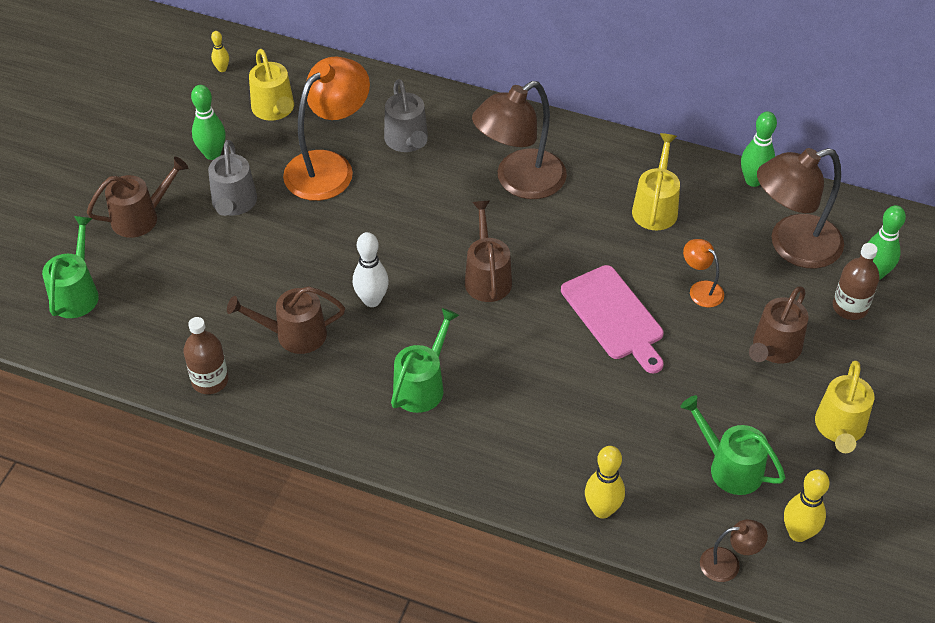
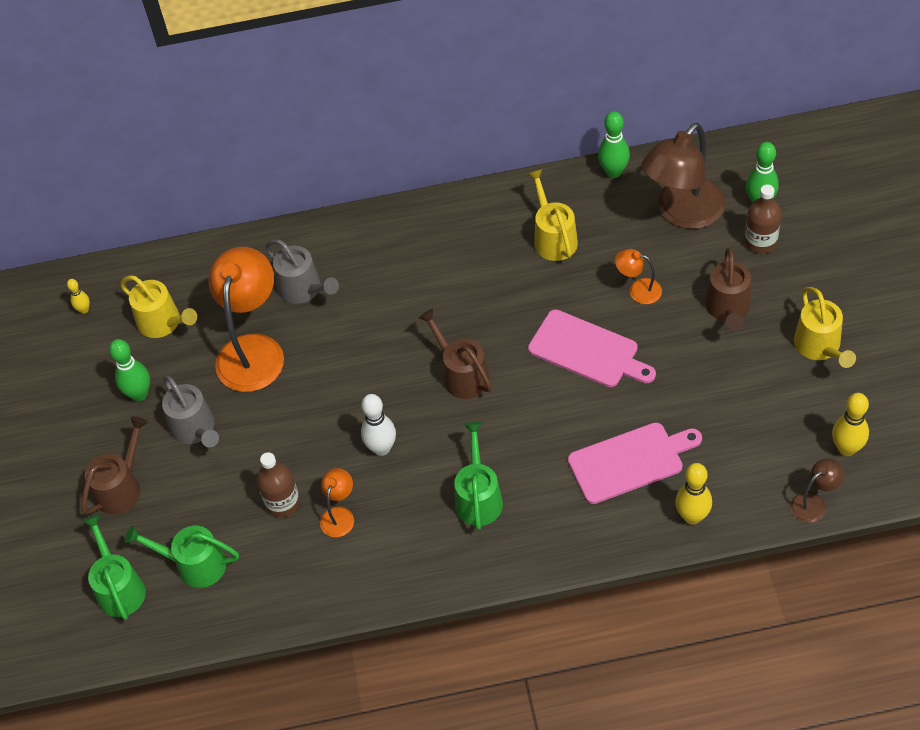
camera: 25 degrees left, 5 degrees up
(210, 380) = (299, 596): brown bottle -> brown bottle (282, 502)
(294, 334) = (339, 515): brown watering can -> orange lamp
(519, 182) = (426, 275): brown lamp -> none
(581, 430) = (630, 461): none -> pink cutting board
(730, 467) = (762, 425): green watering can -> green watering can (195, 564)

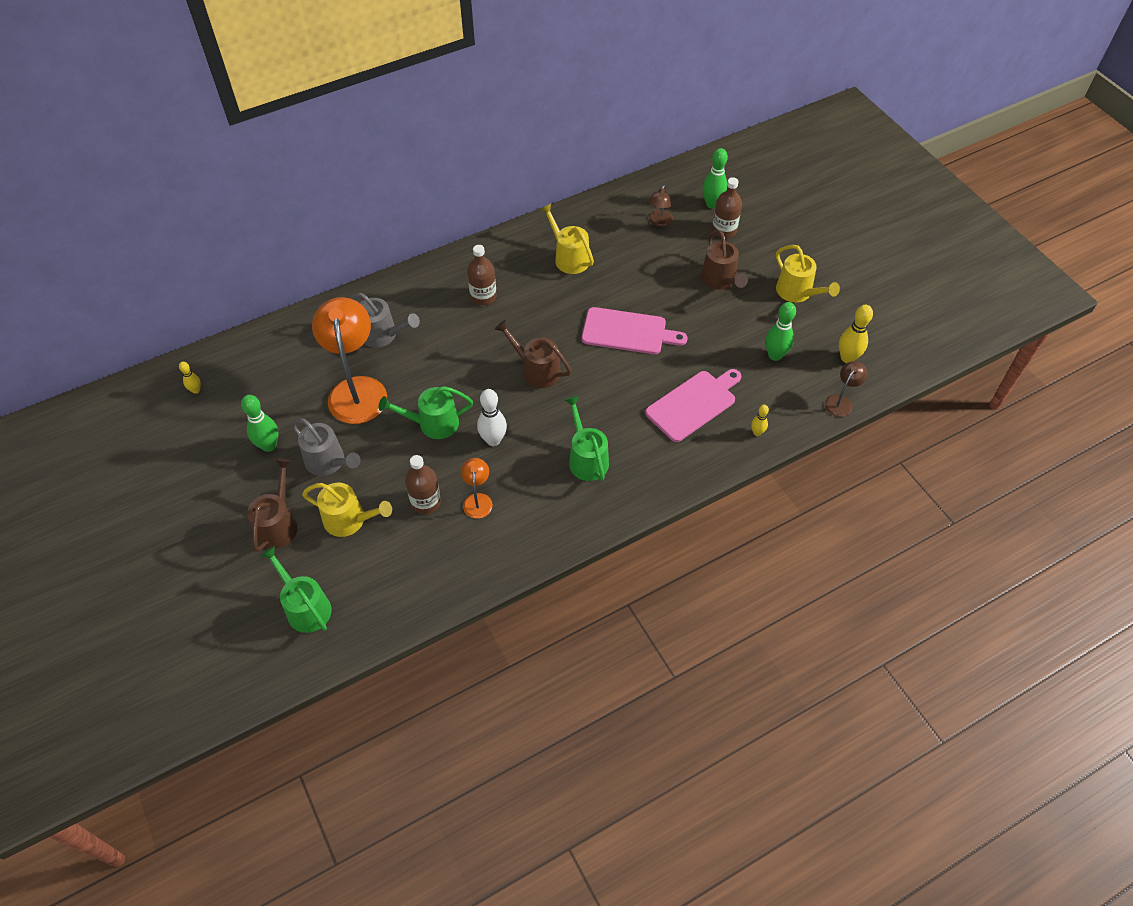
camera: 25 degrees left, 0 degrees up
(163, 323) = (270, 385): yellow watering can -> yellow watering can (349, 520)
(195, 564) = (367, 570): green watering can -> green watering can (433, 423)
(433, 266) = (483, 296): none -> brown bottle
(613, 172) = (596, 203): green bowling pin -> green bowling pin (775, 355)
(638, 290) = (648, 281): orange lamp -> none
(682, 213) = (659, 222): brown lamp -> brown lamp, size x0.47
(692, 516) = (757, 432): yellow bowling pin -> yellow bowling pin, size x0.56

